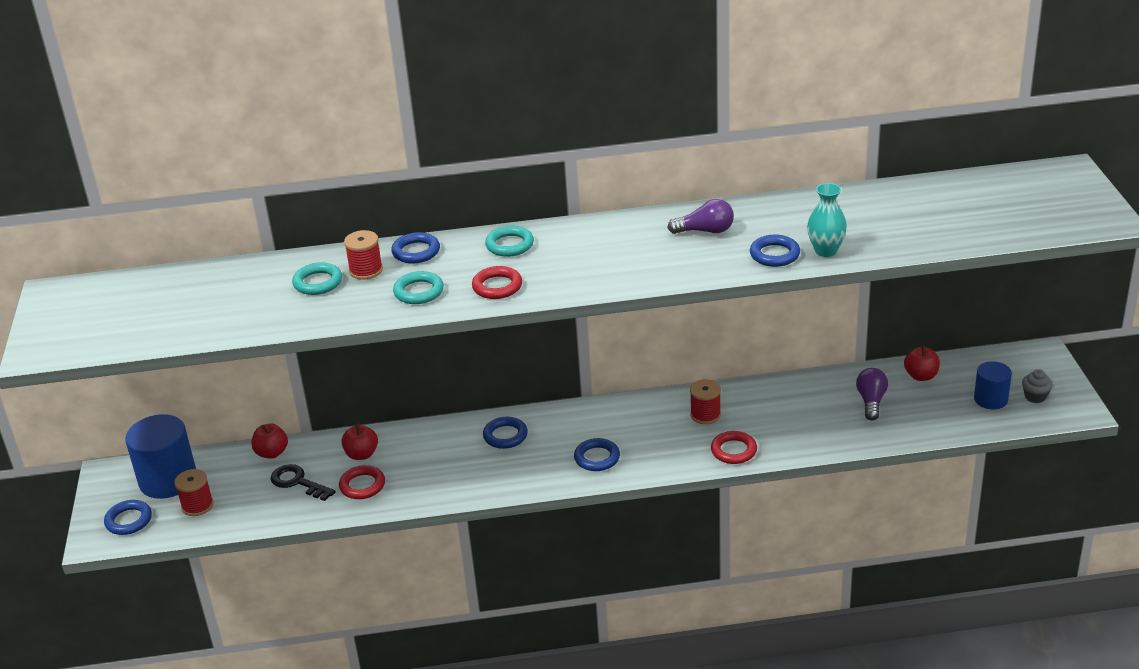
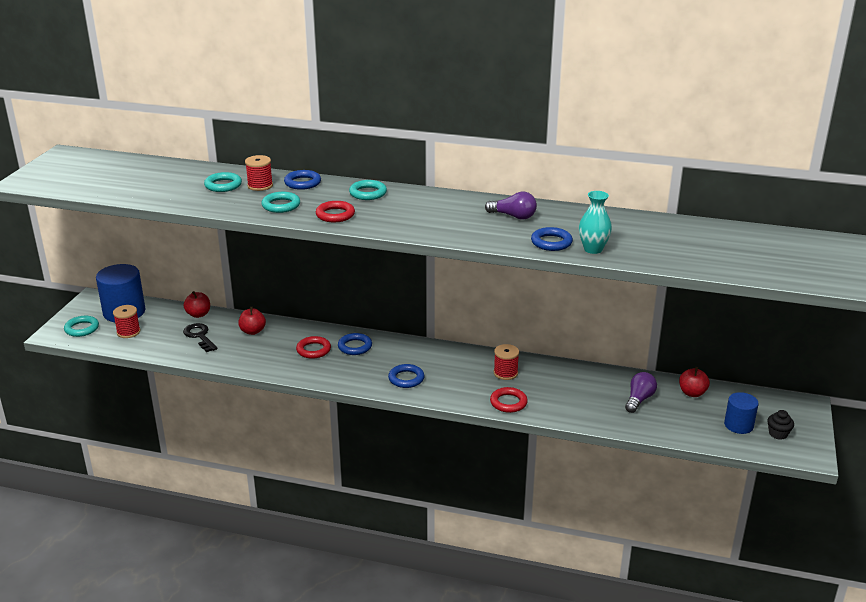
camera: 20 degrees right, 5 degrees down
(129, 520) = (82, 329): blue ring -> turquoise ring
(362, 485) = (237, 350): red ring -> red ring (313, 350)
(1035, 397) = (778, 434): grey cupcake -> black cupcake

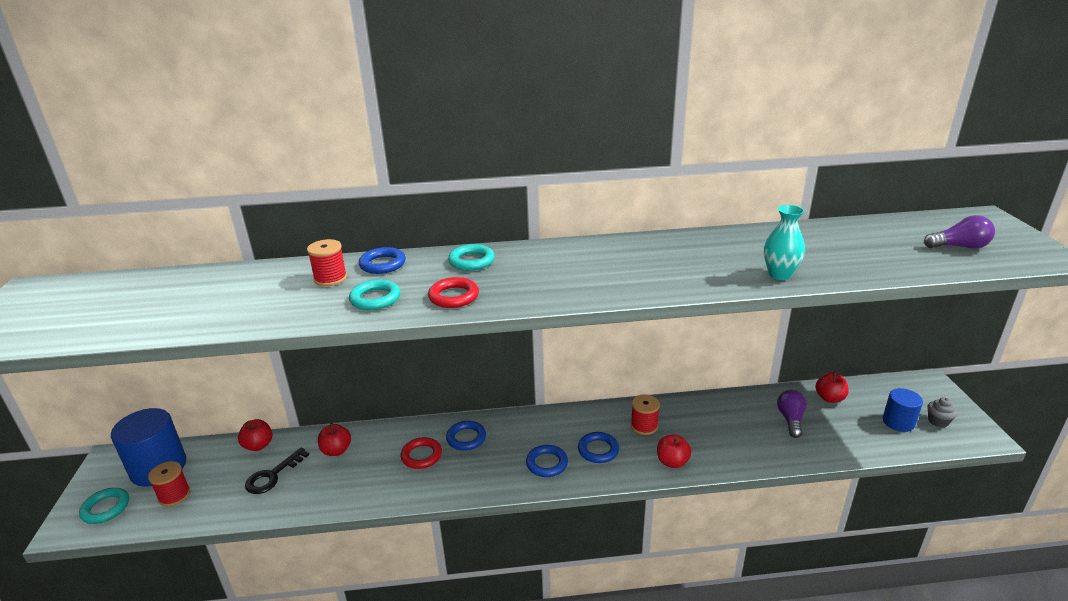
camera: 20 degrees left, 0 degrees up
(199, 336) = (272, 475): black key -> black key turned 90 degrees counterclockwise
(223, 185) = (281, 288): turquoise ring -> none
(508, 402) = (672, 462): red ring -> red apple
(513, 216) = (657, 255): purple light bulb -> purple light bulb (959, 247)
(551, 242) = (729, 276): blue ring -> blue ring (598, 450)
(778, 434) = (938, 421): black cupcake -> grey cupcake

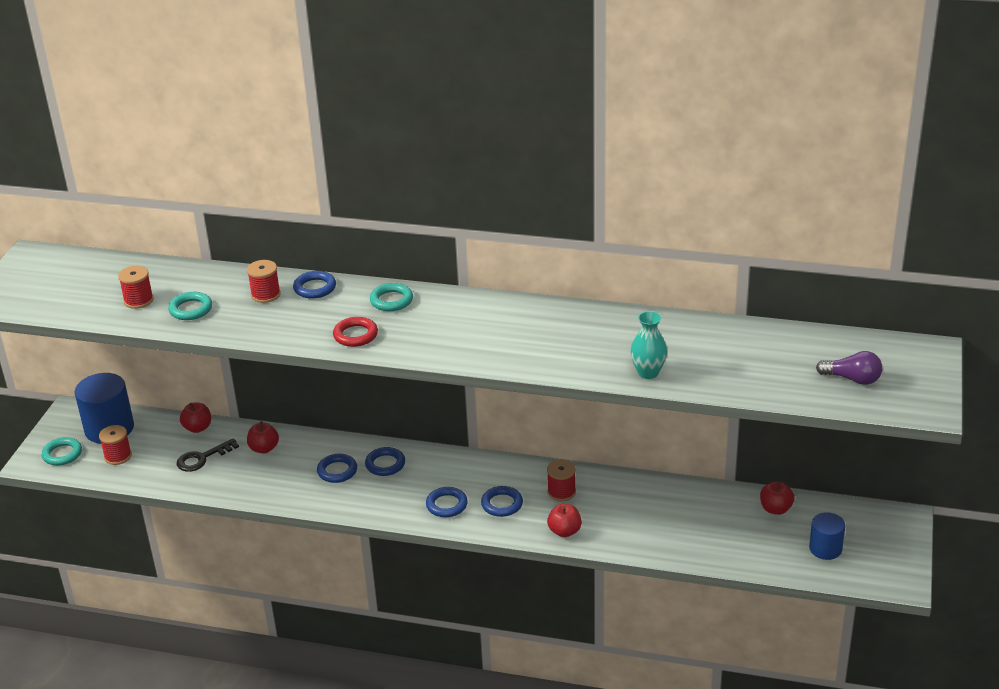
camera: 20 degrees right, 5 degrees up
(177, 308) = (138, 300): none -> red spool
(375, 299) = (292, 324): turquoise ring -> turquoise ring (191, 309)
(421, 456) = (337, 471): red ring -> blue ring
(790, 420) = (714, 520): purple light bulb -> none
(938, 421) = (869, 558): grey cupcake -> none

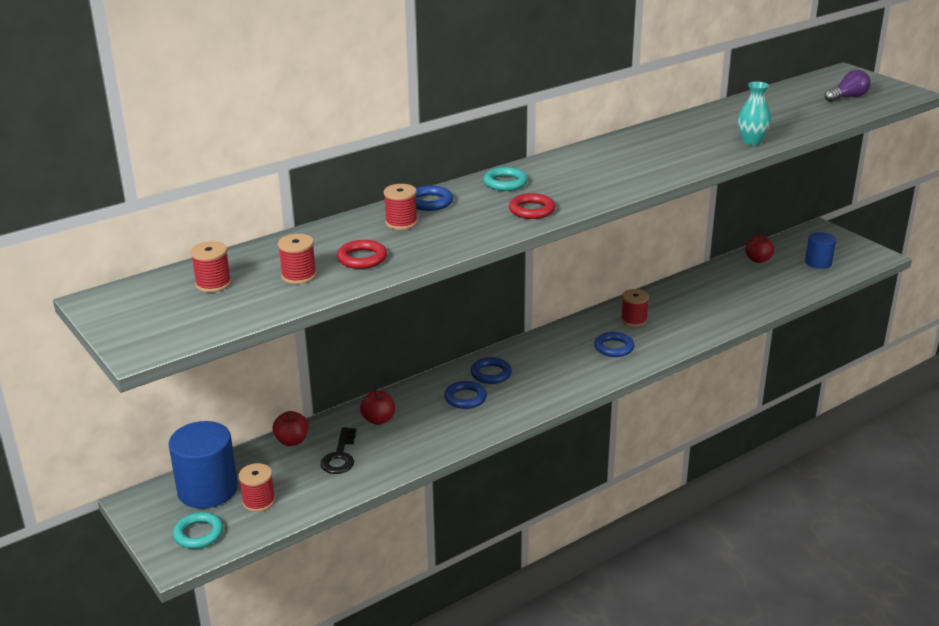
camera: 50 degrees left, 5 degrees down
(93, 278) = (213, 284): none -> red spool
(191, 309) = (362, 258): turquoise ring -> red ring
(446, 505) = (581, 369): blue ring -> none
(564, 531) = (679, 338): red apple -> none

